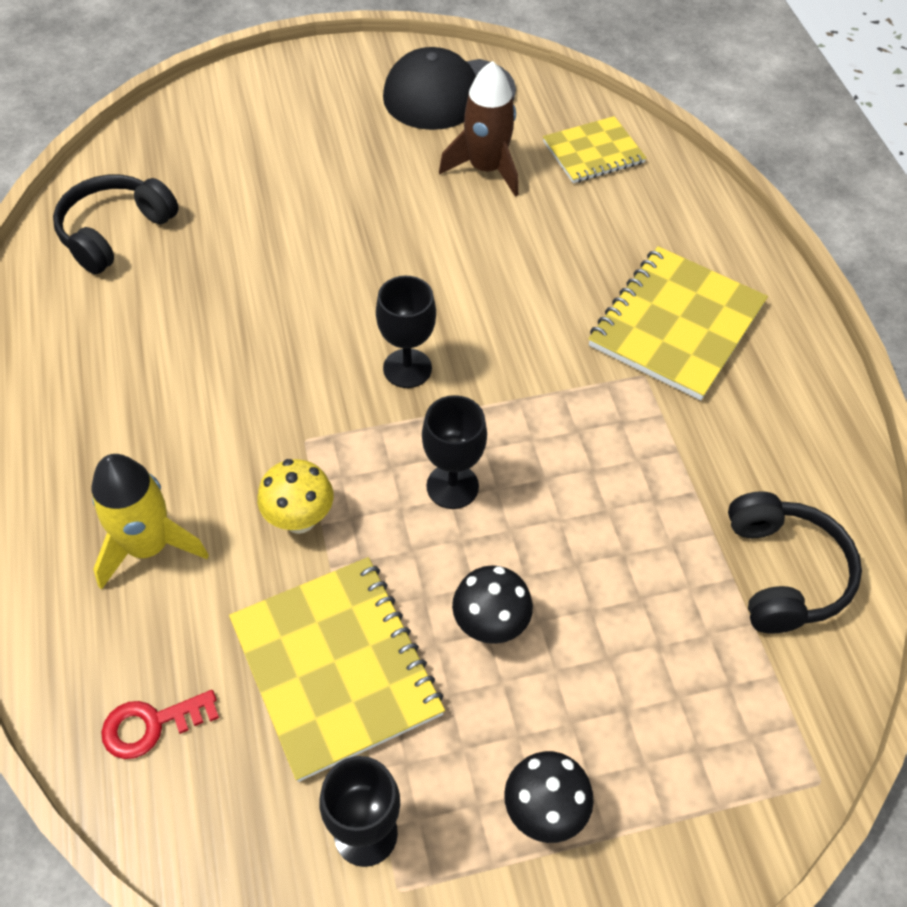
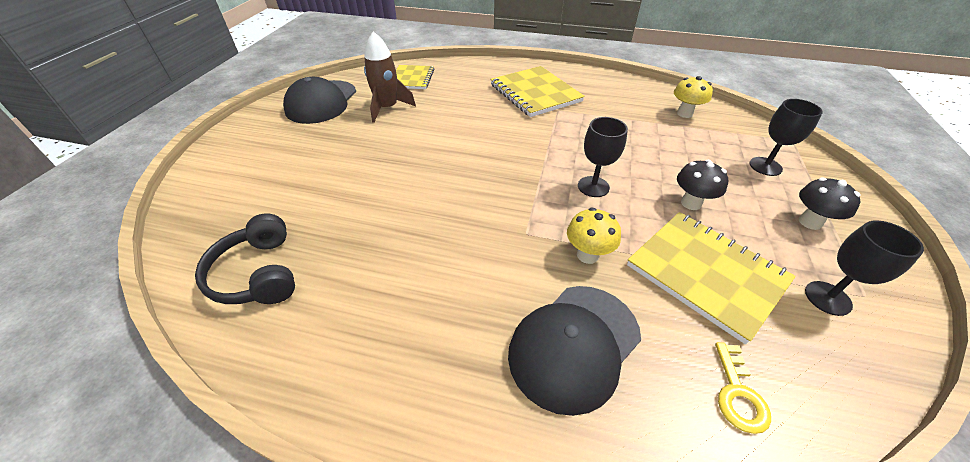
camera: 60 degrees left, 10 degrees down
(148, 546) = (574, 345): yellow rocket -> black cap
(151, 725) = (738, 394): red key -> yellow key
(336, 667) = (706, 274): yellow notebook -> yellow notebook turned 45 degrees clockwise
(407, 368) = (501, 176): black goblet -> black goblet (765, 166)
(784, 573) = (684, 113): black headphones -> yellow mushroom

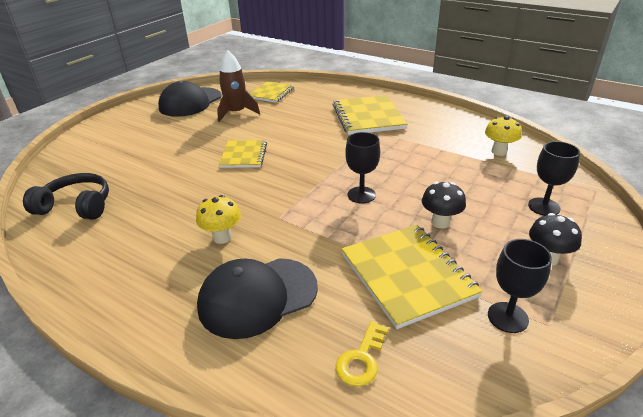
camera: 20 degrees right, 10 degrees down
(257, 274) = (76, 206): black headphones -> black headphones turned 105 degrees clockwise
(432, 161) = (244, 155): none -> yellow notebook
(587, 255) = (316, 241): yellow mushroom -> yellow mushroom (222, 237)

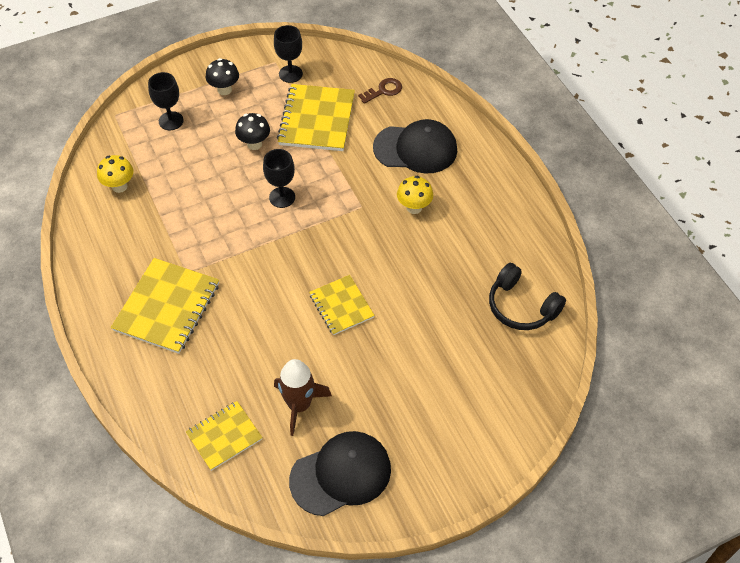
camera: 150 degrees left, 20 degrees up
(244, 155) = (341, 306): yellow notebook -> yellow notebook turned 60 degrees counterclockwise
(361, 359) = (383, 90): yellow key -> brown key

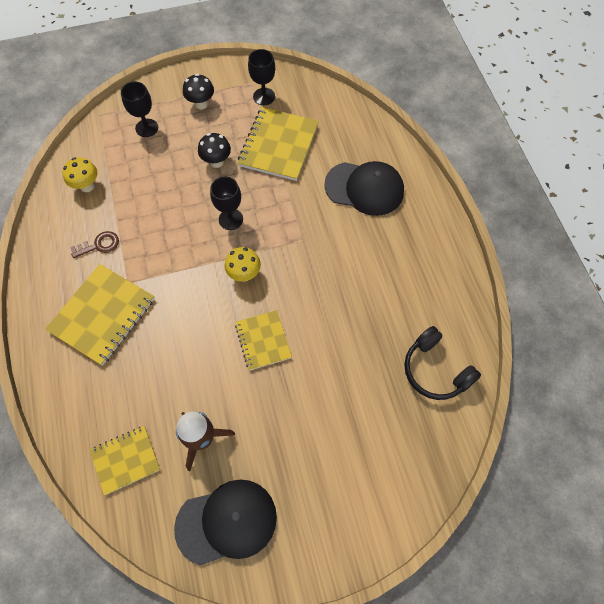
camera: 10 degrees right, 10 degrees up
(383, 90) = (346, 125): brown key -> brown key (99, 245)
(414, 207) = (351, 249): yellow mushroom -> yellow mushroom (244, 274)

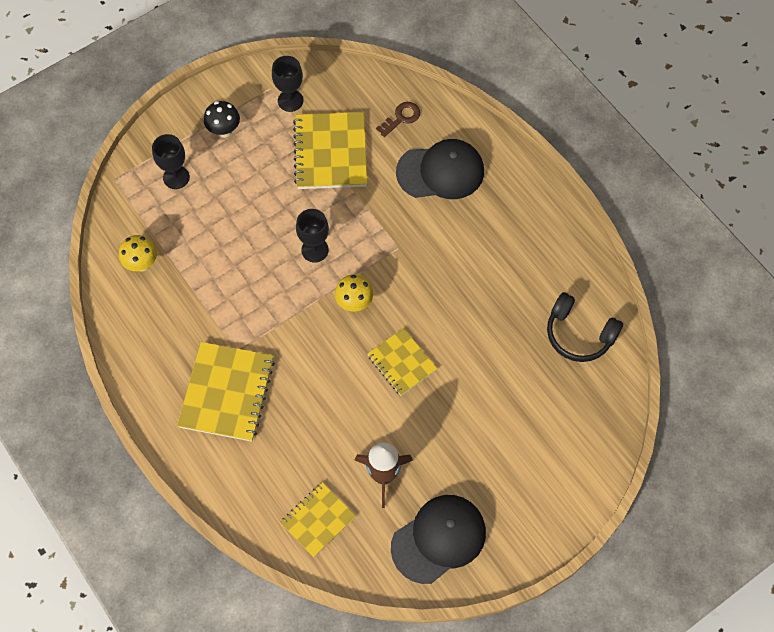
camera: 20 degrees left, 0 degrees up
(99, 245) = (187, 322): brown key -> brown key (401, 118)
(216, 162) = (271, 192): black mushroom -> none

